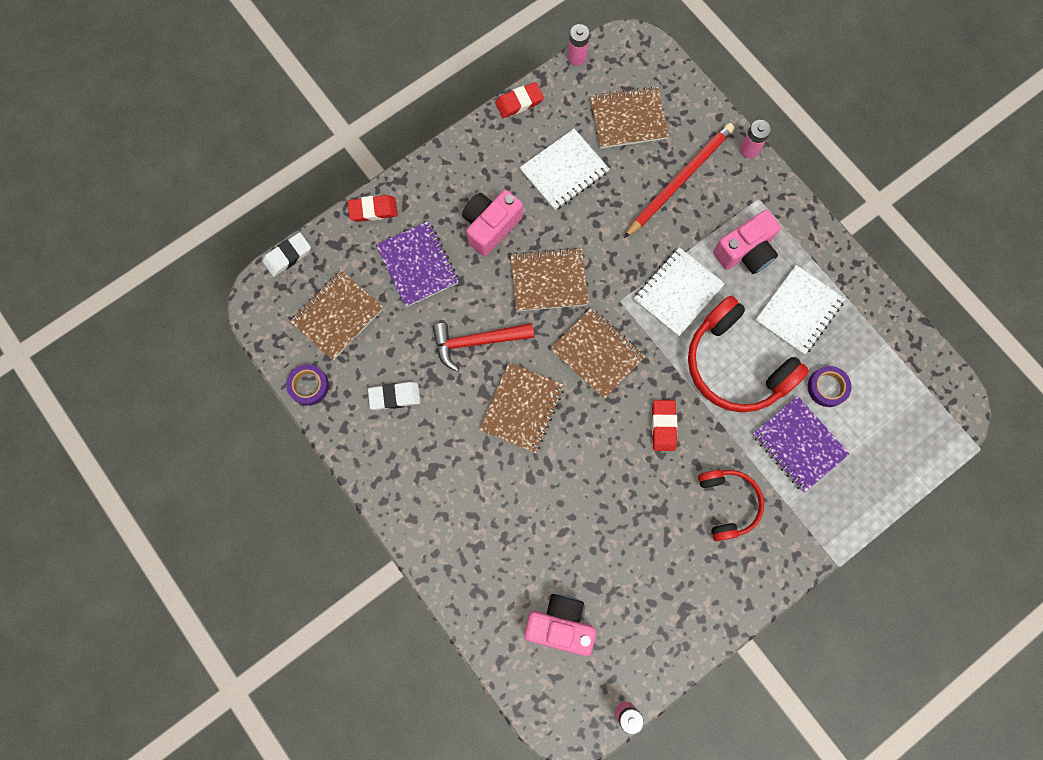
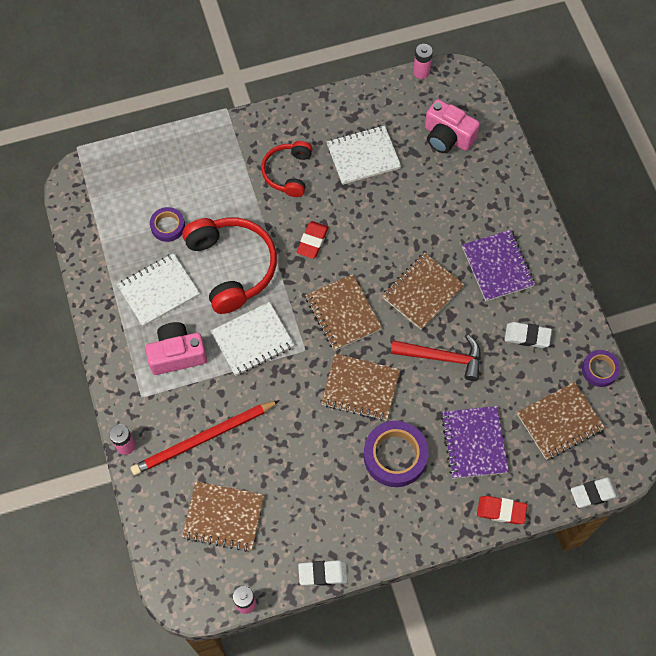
camera: 160 degrees left, 10 degrees down
(490, 226) = (395, 456): pink camera -> purple tape
(519, 102) = (322, 574): red eraser -> white eraser
(564, 171) = (306, 486): white notebook -> white notebook (363, 156)
(798, 444) = (212, 194): purple notebook -> purple notebook (497, 266)

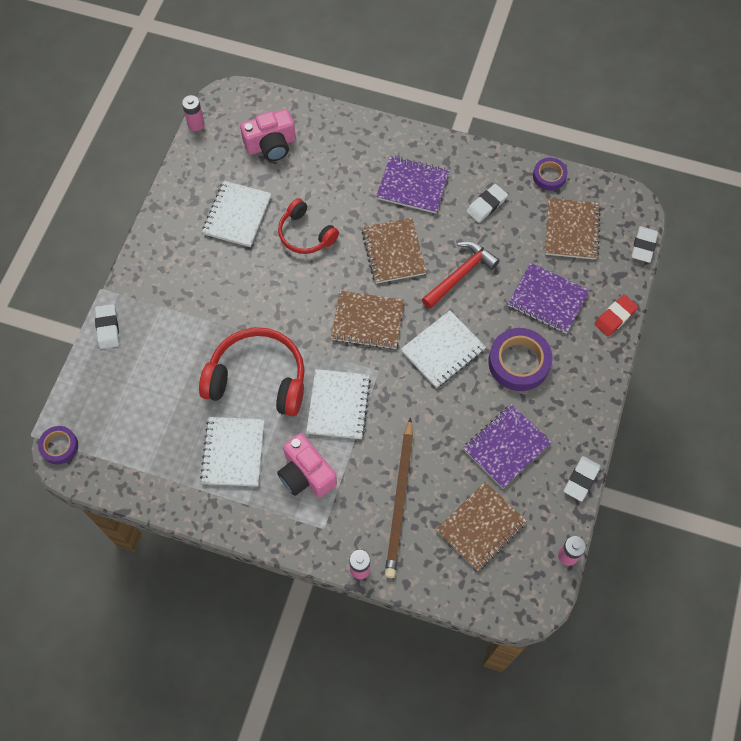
camera: 55 degrees left, 0 degrees up
(168, 226) = (176, 406): purple tape -> purple tape (59, 446)
(177, 354) = (306, 474): pink camera -> pink camera turned 60 degrees counterclockwise
(197, 136) = (108, 328): none -> white eraser
(203, 439) = (399, 500): red pencil -> brown pencil
(288, 172) = (204, 280): red headphones -> red headphones (305, 234)
(309, 493) = (506, 447): none -> purple notebook
(312, 241) = (284, 302): red eraser -> none
(360, 388) = (443, 350): brown notebook -> white notebook

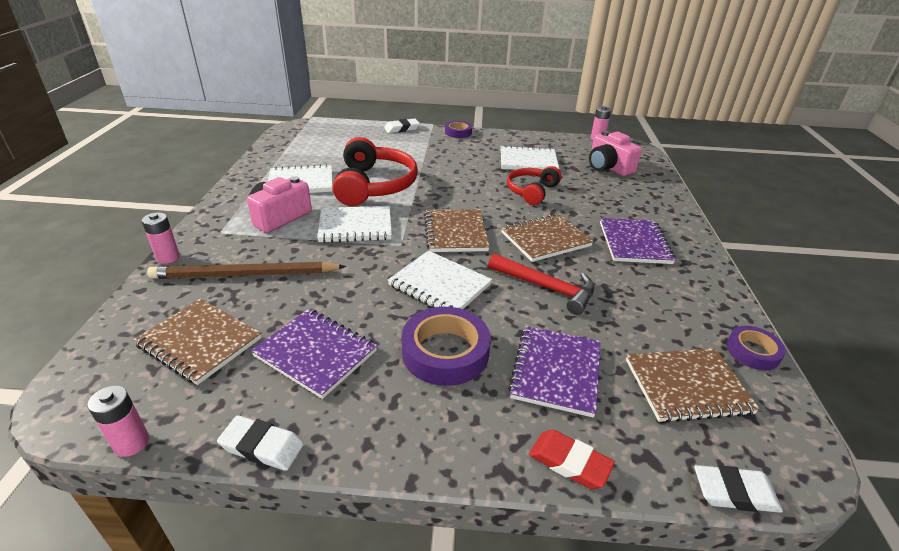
camera: 75 degrees right, 30 degrees down
(59, 446) = (304, 124): purple tape -> purple tape (458, 132)
(486, 205) = (656, 298): white eraser -> none

